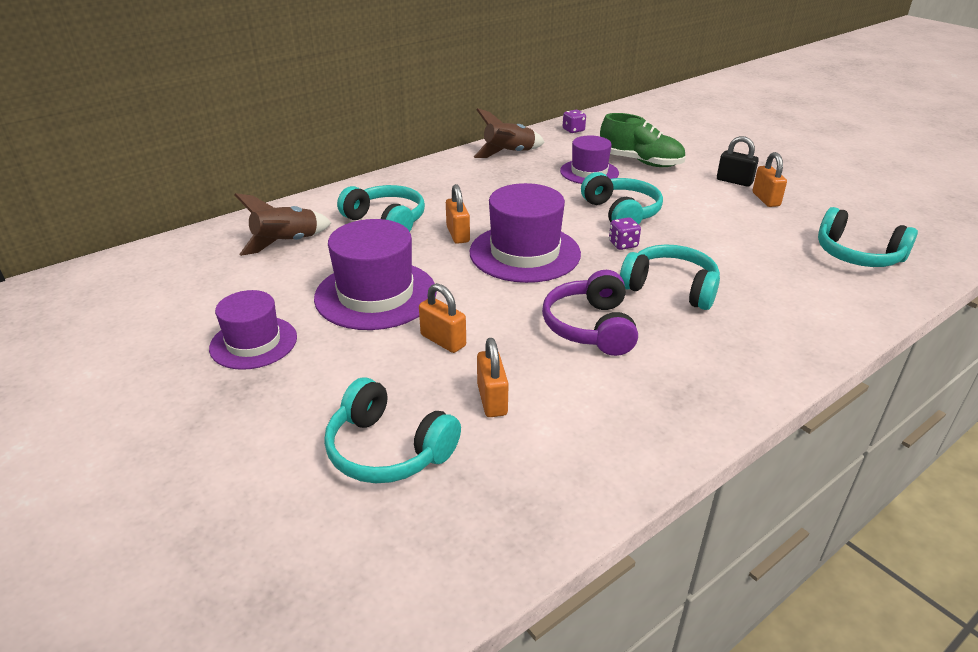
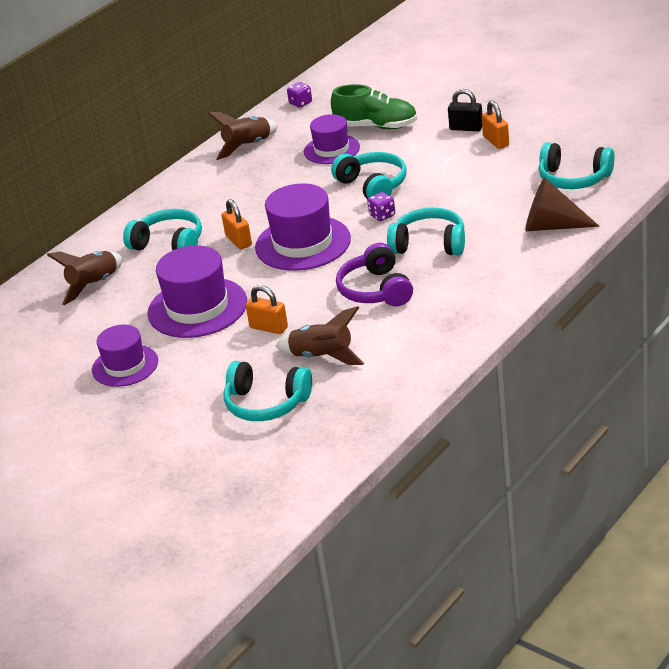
camera: 10 degrees left, 0 degrees up
(492, 400) = (322, 357): orange padlock -> brown rocket
(829, 303) = (552, 226): none -> brown cone

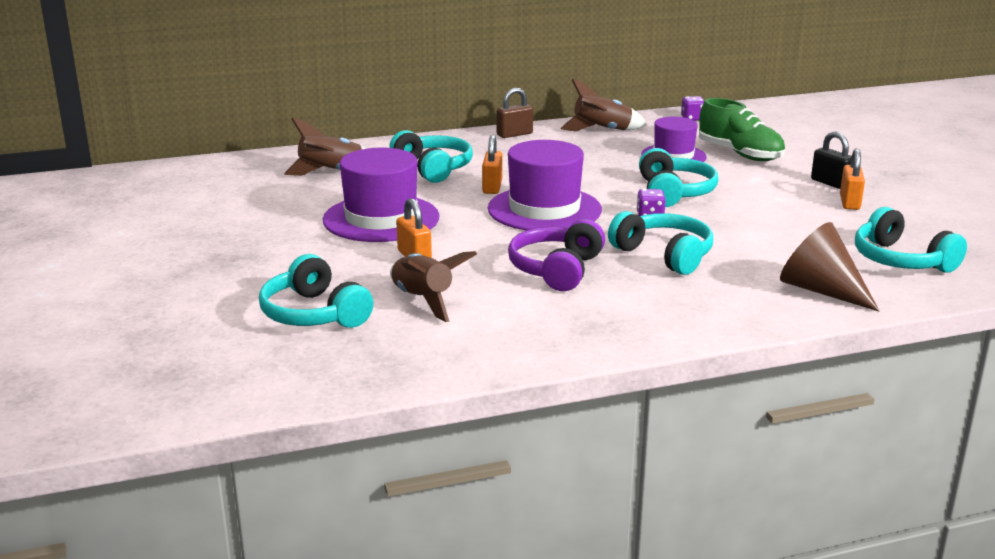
camera: 30 degrees right, 10 degrees down
(125, 366) = (256, 234): purple hat -> none
(185, 180) = (514, 134): none -> brown padlock

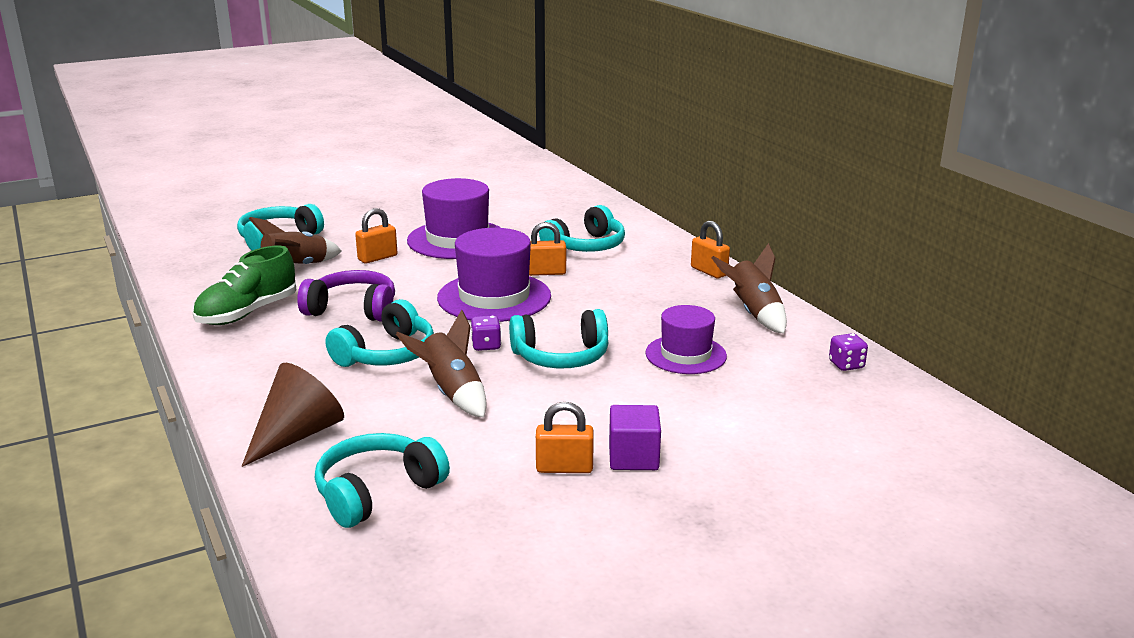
camera: 80 degrees right, 0 degrees up
(331, 172) = (559, 213): brown rocket -> brown rocket (452, 392)
(514, 134) = (709, 271): brown padlock -> orange padlock
(739, 154) = (717, 396): green shoe -> green shoe (248, 313)
(830, 183) = (633, 457): black padlock -> purple cube

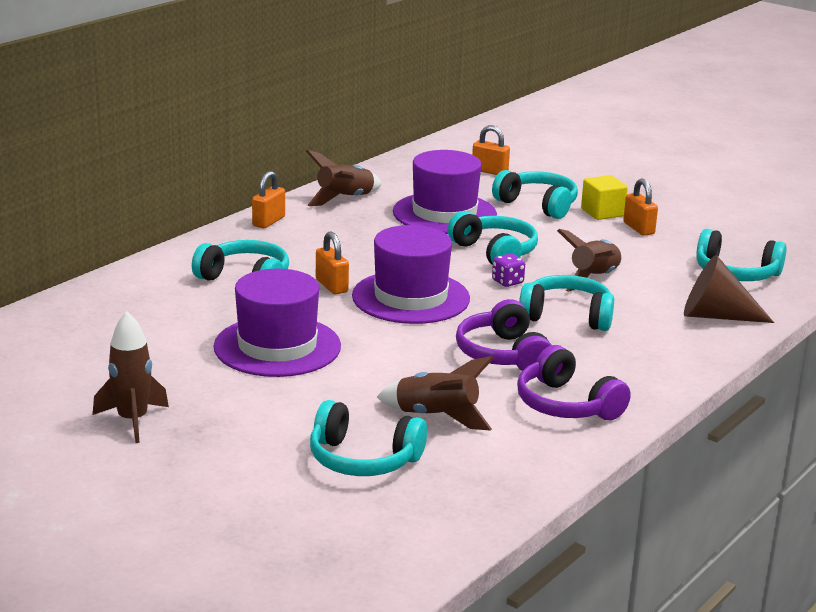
camera: 115 degrees left, 0 degrees up
(248, 313) = (566, 405): green shoe -> purple headphones
(377, 258) = (367, 378): orange padlock -> orange padlock (489, 171)
(405, 194) = (133, 420): none -> brown rocket
(633, 457) = (602, 212): purple cube -> yellow cube
(684, 418) = (538, 205): none -> turquoise headphones
(686, 355) = (444, 213): purple hat -> purple hat, size x1.56
(846, 365) = (407, 168): purple dice -> none

